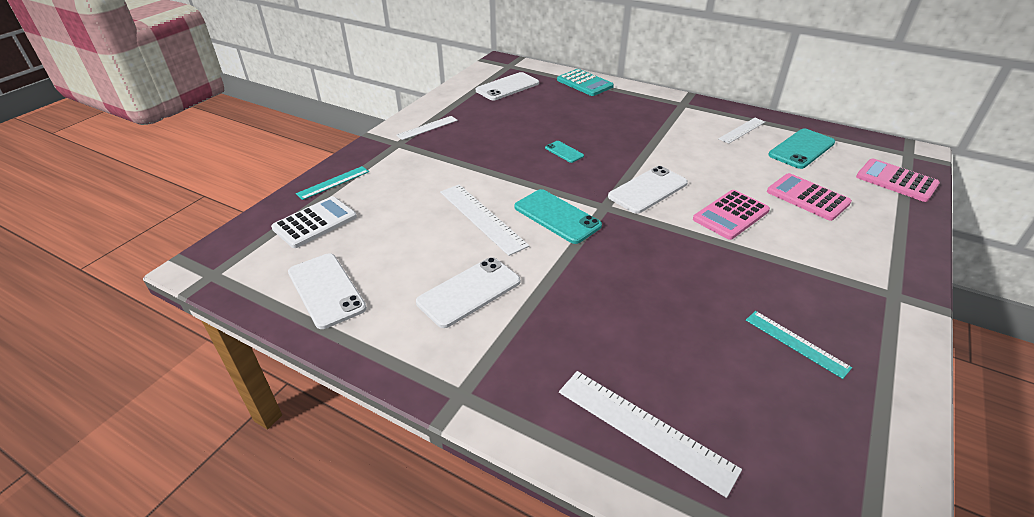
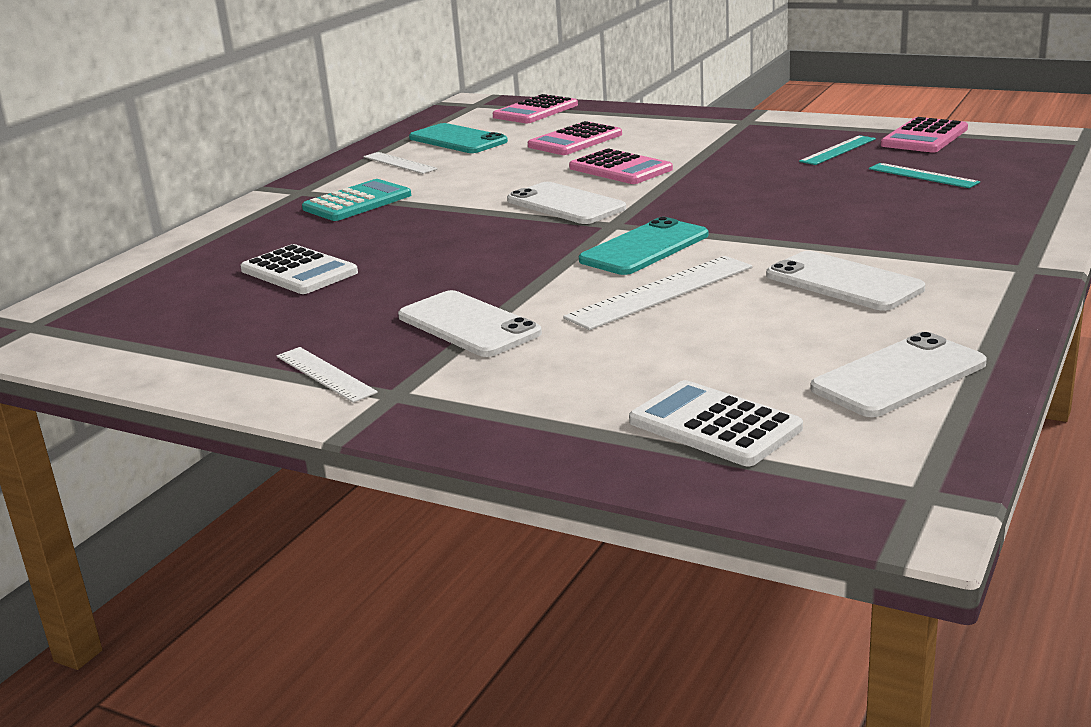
camera: 90 degrees left, 15 degrees down
(333, 182) = (562, 436): turquoise ruler -> turquoise ruler (923, 175)
(507, 87) = (152, 317): white phone -> white phone (468, 325)
(552, 113) = (299, 271): none -> white calculator
(564, 152) = (450, 255): turquoise phone -> none
(584, 83) = (177, 255): turquoise calculator -> turquoise calculator (357, 202)
(644, 429) = (997, 196): white ruler -> none
(858, 422) = (924, 137): none -> pink calculator

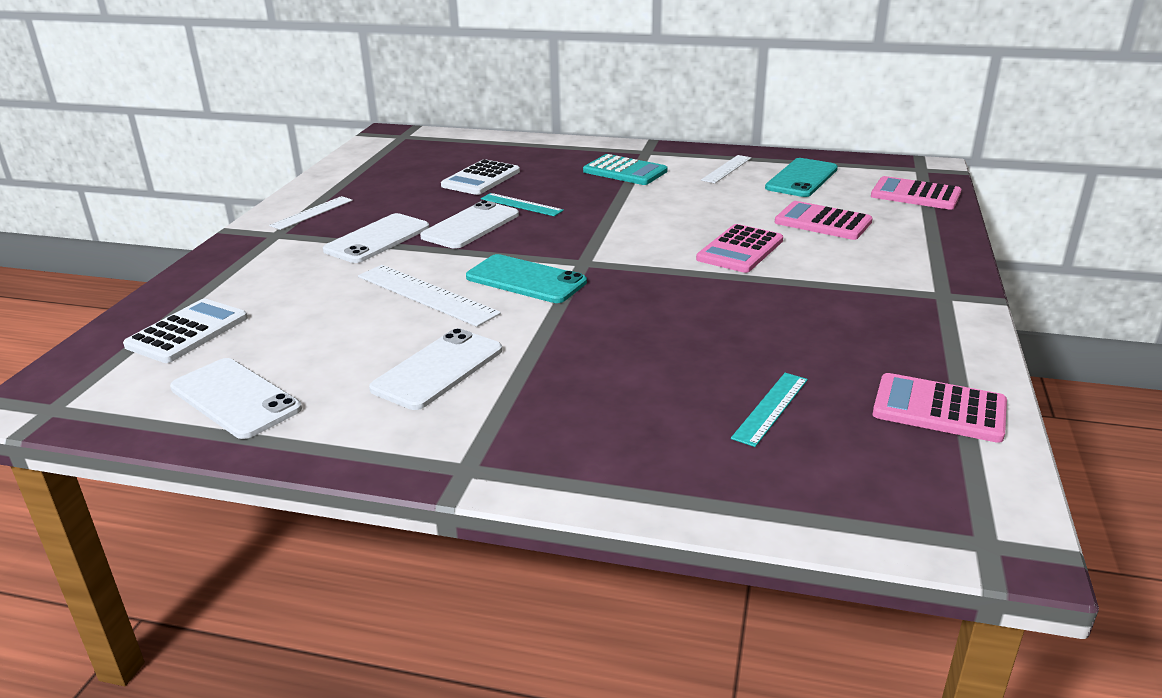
camera: 75 degrees right, 5 degrees up
(565, 204) = (632, 239): white phone -> white phone (470, 226)
(838, 150) = (852, 353): turquoise ruler -> turquoise ruler (521, 204)

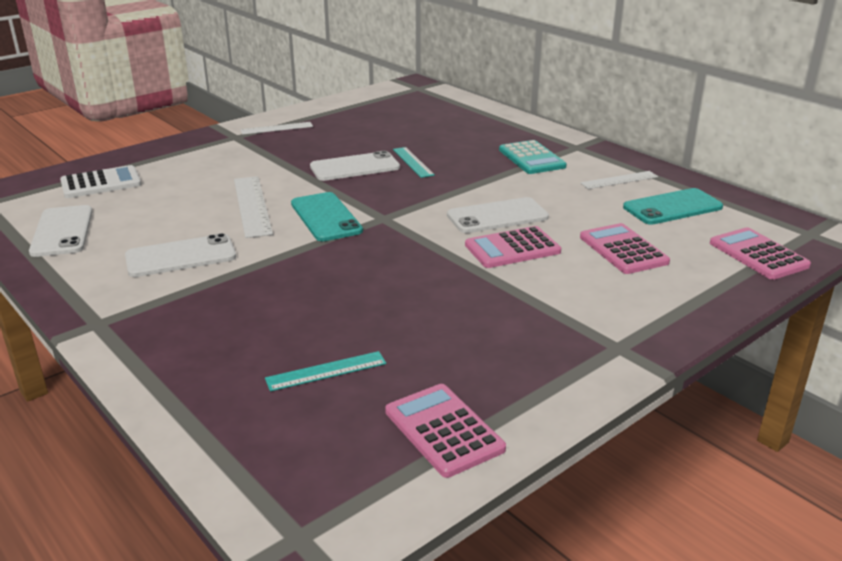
camera: 35 degrees right, 0 degrees up
(377, 239) = (285, 158): white phone -> white phone (497, 216)
(481, 179) = (418, 134): white calculator -> none

